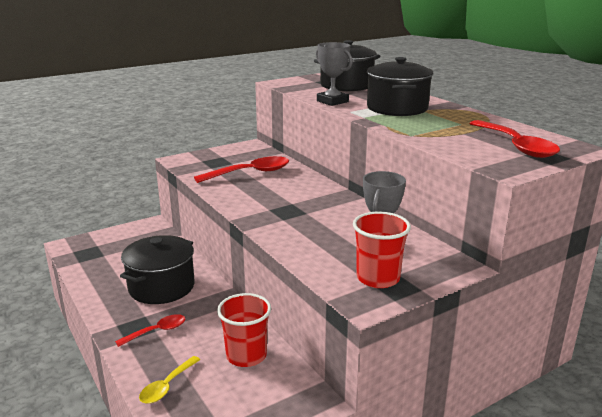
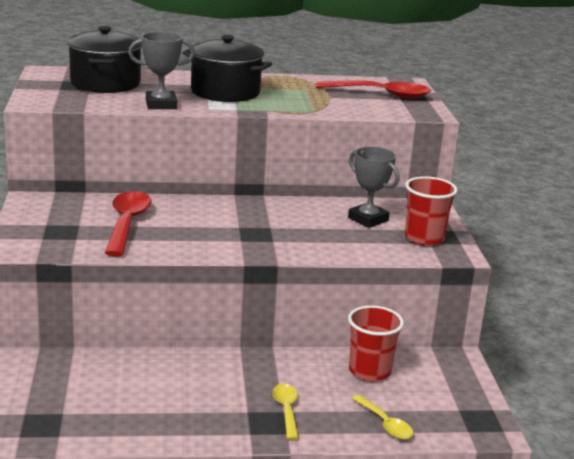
camera: 65 degrees left, 0 degrees up
(157, 331) = (286, 410): red spoon -> yellow spoon
(161, 287) = (194, 388): black pot -> none

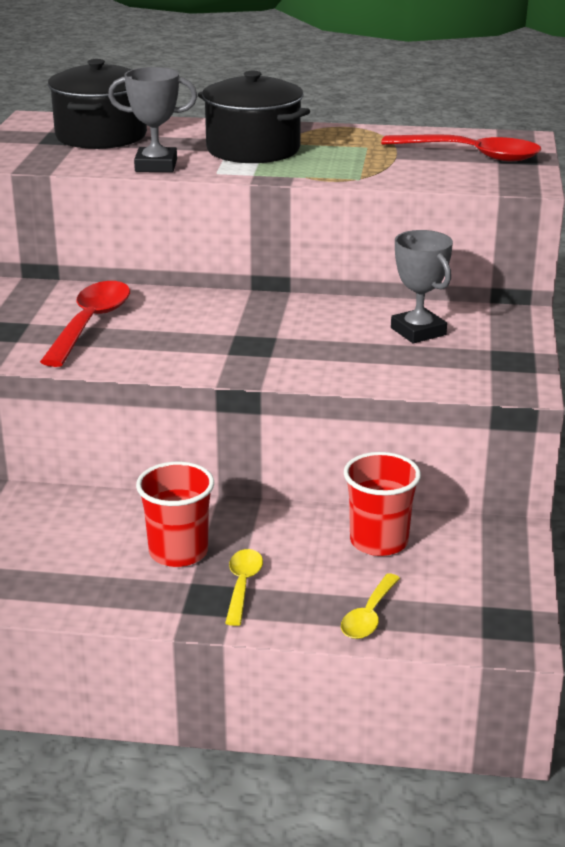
camera: 15 degrees right, 5 degrees up
(385, 424) = (369, 616): yellow spoon -> yellow spoon turned 45 degrees clockwise
(424, 238) = (485, 362): red cup -> red cup (178, 552)

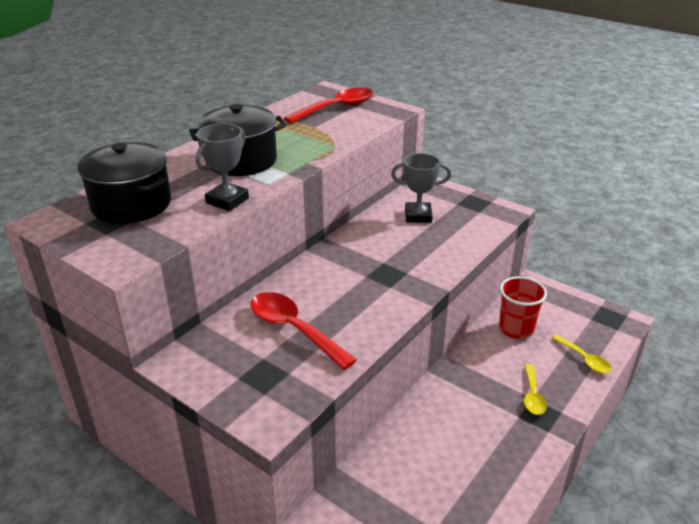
camera: 60 degrees left, 5 degrees up
(178, 552) = (483, 410): red cup -> none
(242, 585) = (532, 396): yellow spoon -> yellow spoon turned 120 degrees counterclockwise

